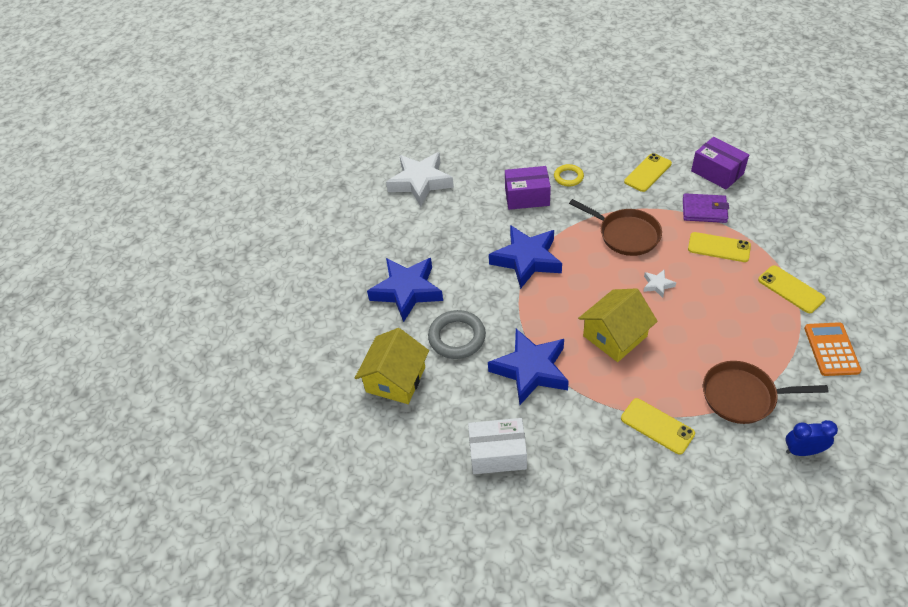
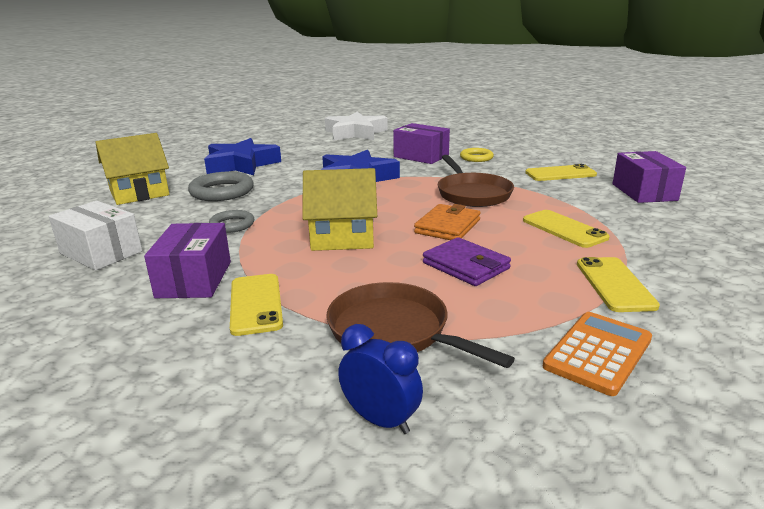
camera: 35 degrees right, 25 degrees down
(530, 370) = (232, 225): blue star -> grey ring
(595, 433) = (194, 279): none -> purple box
(657, 285) = (447, 226): white star -> orange wallet
(704, 210) = (587, 206): purple wallet -> purple wallet (466, 266)

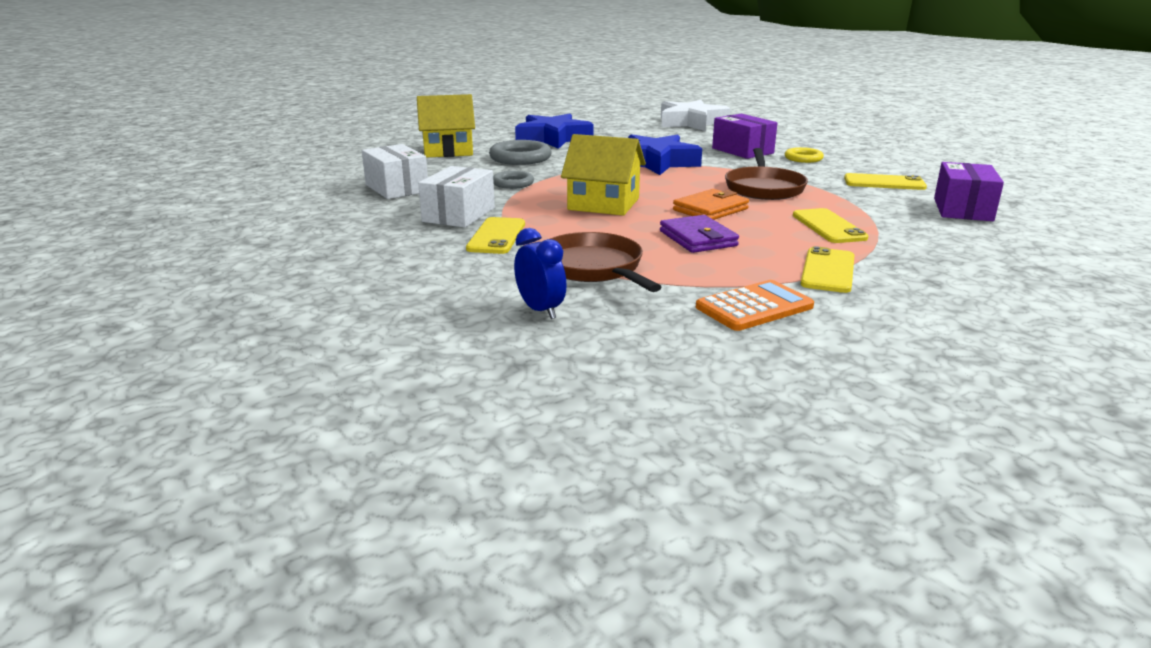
camera: 20 degrees right, 0 degrees up
(194, 279) = (459, 215): purple box -> white box

